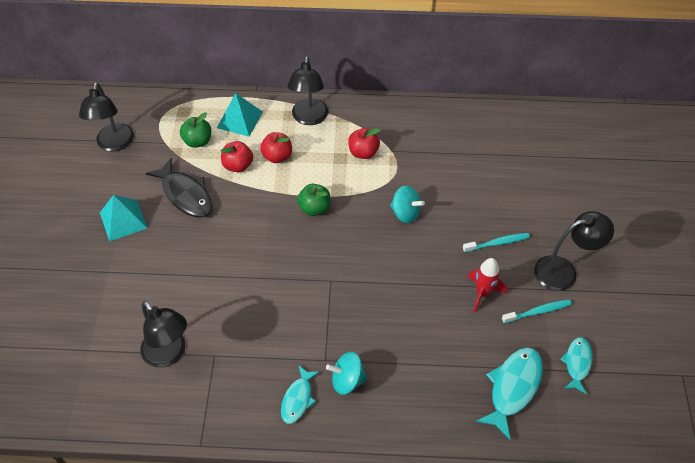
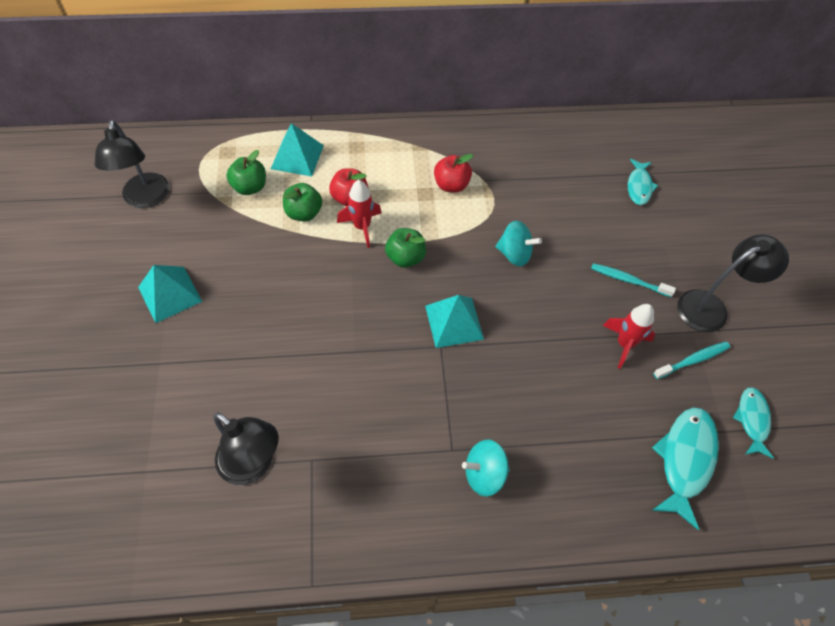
camera: 10 degrees left, 5 degrees up
(185, 195) = (244, 255): black fish -> none
(238, 165) = (304, 213): red apple -> green apple
(283, 181) = (362, 227): none -> red rocket
(298, 399) = (427, 506): turquoise fish -> turquoise fish (639, 186)
(309, 118) = (380, 149): black lamp -> none
(345, 263) = (454, 322): none -> turquoise pyramid
(497, 243) = (628, 280): turquoise toothbrush -> turquoise toothbrush turned 135 degrees counterclockwise

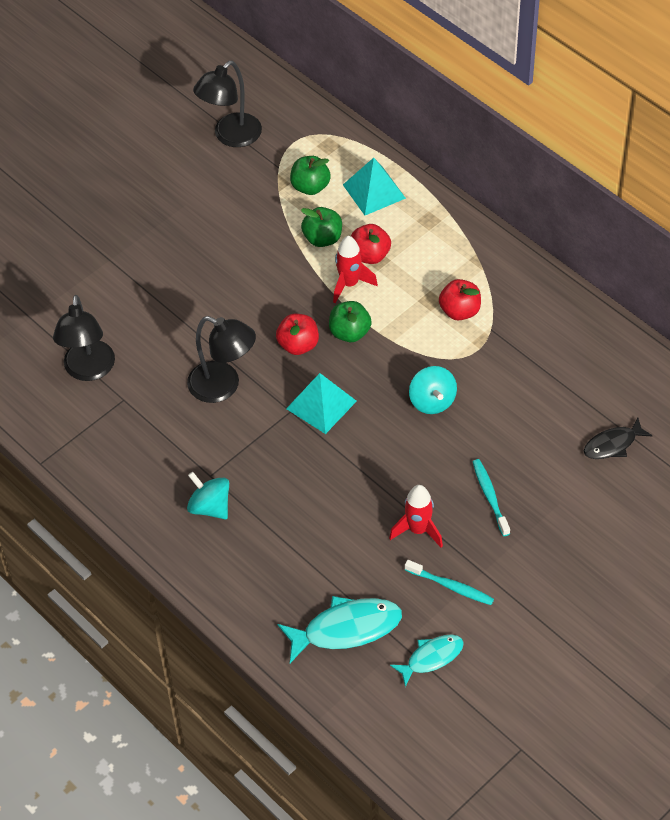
camera: 55 degrees right, 5 degrees down
(170, 294) = (167, 219): turquoise pyramid -> none
(384, 296) = (298, 345): none -> red apple
(639, 186) = (613, 444): turquoise fish -> black fish
(711, 307) = (524, 572): black lamp -> black lamp (223, 386)

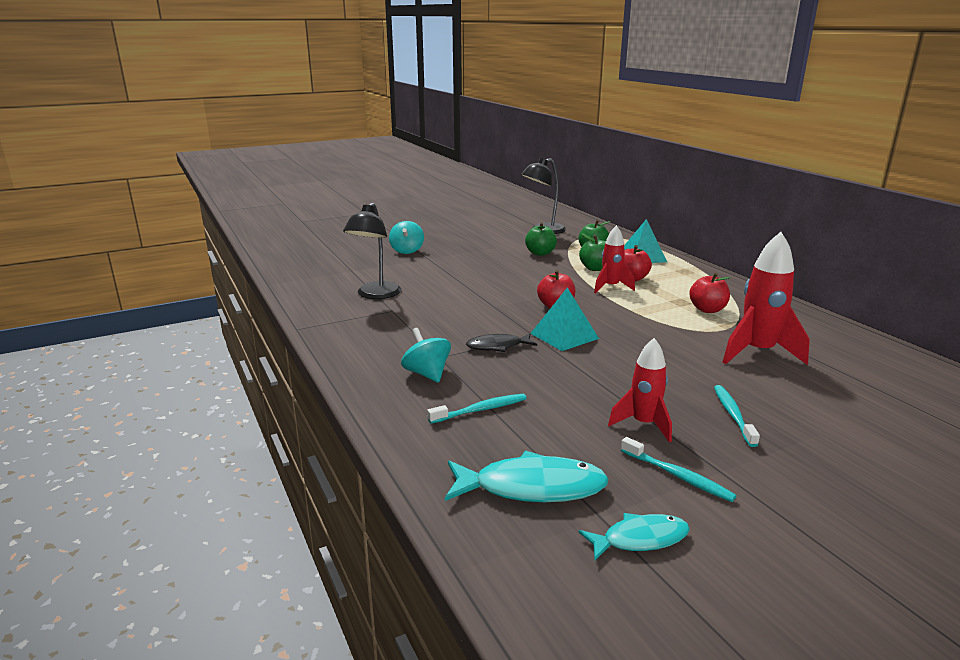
camera: 15 degrees right, 30 degrees down
(223, 386) = (480, 316): black lamp -> none
(277, 547) = (480, 410): none -> turquoise toothbrush
(349, 332) = (603, 307): green apple -> green apple (540, 253)
(432, 401) = (674, 349): turquoise spinning top -> turquoise spinning top (407, 251)
(510, 388) = (757, 353): none -> red rocket
(613, 444) = (881, 402): black fish -> black fish (498, 346)

